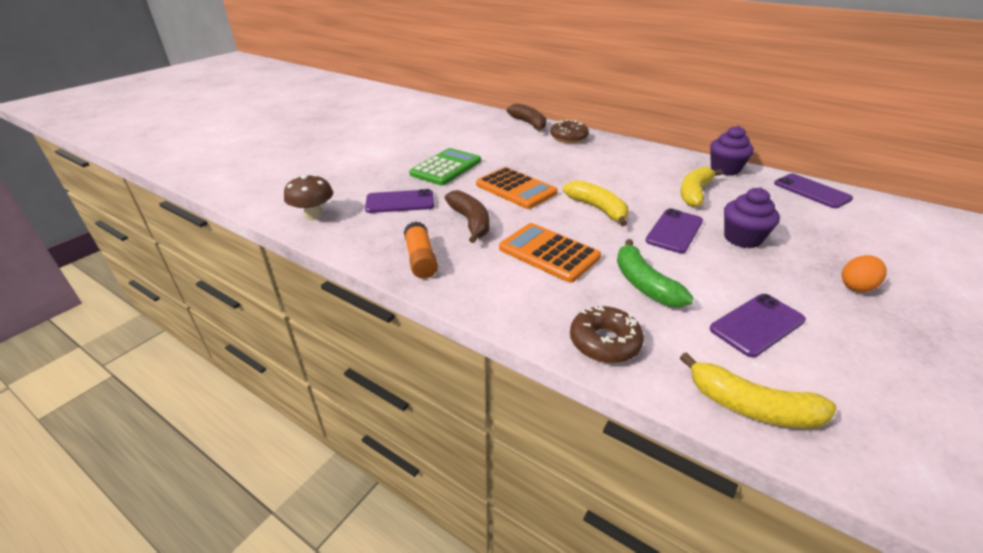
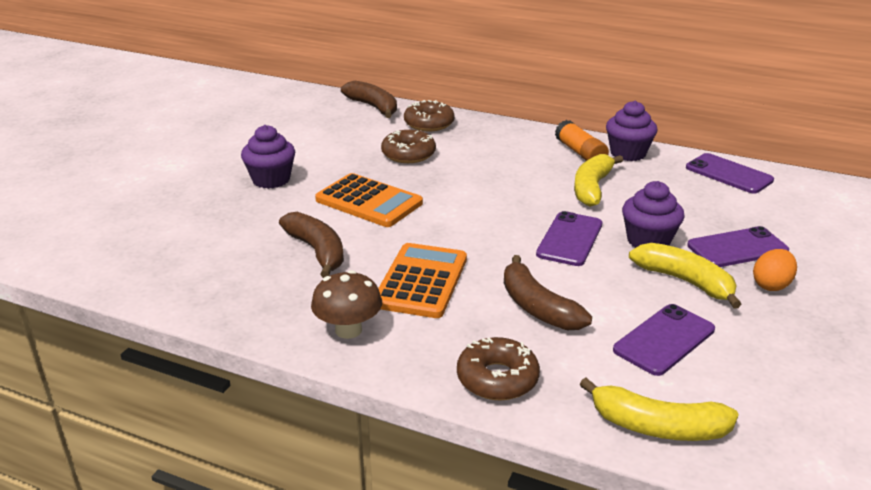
camera: 10 degrees left, 5 degrees down
(313, 215) = (104, 261): brown mushroom -> brown mushroom (348, 330)
(400, 202) = (218, 233): purple phone -> purple phone (737, 248)
(421, 259) = (262, 305): orange glue stick -> orange glue stick (580, 153)
(446, 168) = (271, 180): green calculator -> purple cupcake
(549, 253) = (421, 281): orange calculator -> orange calculator turned 75 degrees clockwise
(550, 157) = (408, 154): none -> brown donut
(597, 209) = (475, 219): yellow banana -> yellow banana (685, 281)
(644, 284) = (537, 307): green banana -> brown banana

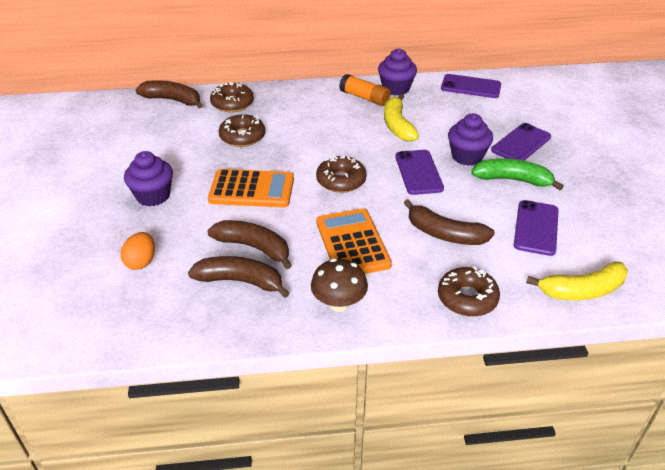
camera: 30 degrees left, 10 degrees up
(273, 276) = (240, 281): none -> brown banana
(471, 221) = (341, 180): none -> brown donut
(685, 281) = (512, 180): yellow banana -> green banana
(771, 285) = (560, 164): orange egg -> orange egg (141, 262)

